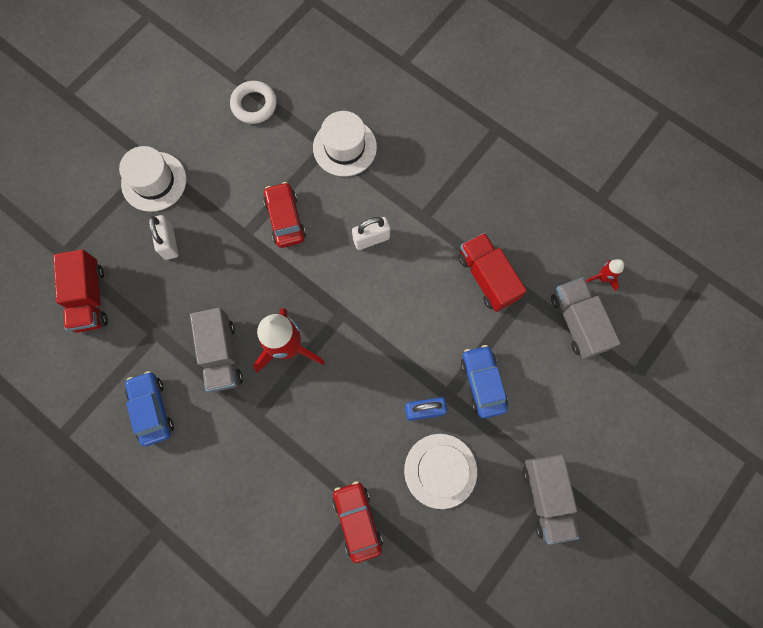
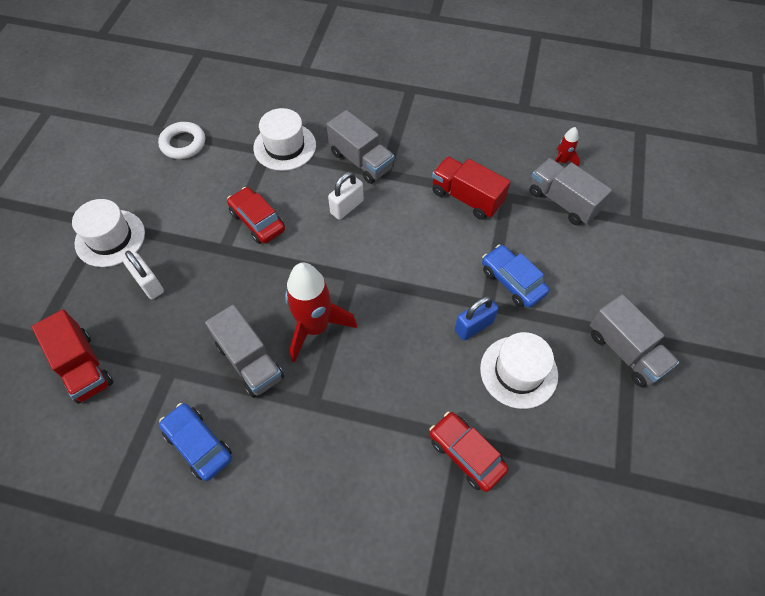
camera: 25 degrees left, 15 degrees down
(408, 194) = (361, 161): none -> grey truck

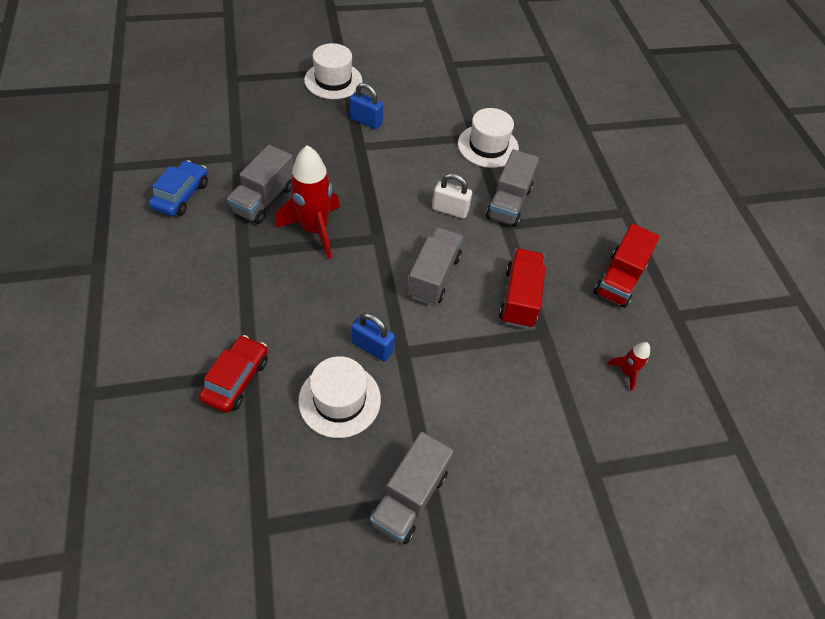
camera: 60 degrees right, 5 degrees down
(83, 366) = (219, 110): red truck -> red truck (619, 279)
(149, 284) = (304, 116): white padlock -> none
(183, 144) = (447, 85): white ring -> none
(191, 230) = (366, 121): none -> blue padlock
(257, 221) = (398, 156): red car -> none
(512, 281) = (441, 366): blue car -> none
(563, 202) = (571, 387): grey truck -> grey truck (434, 276)

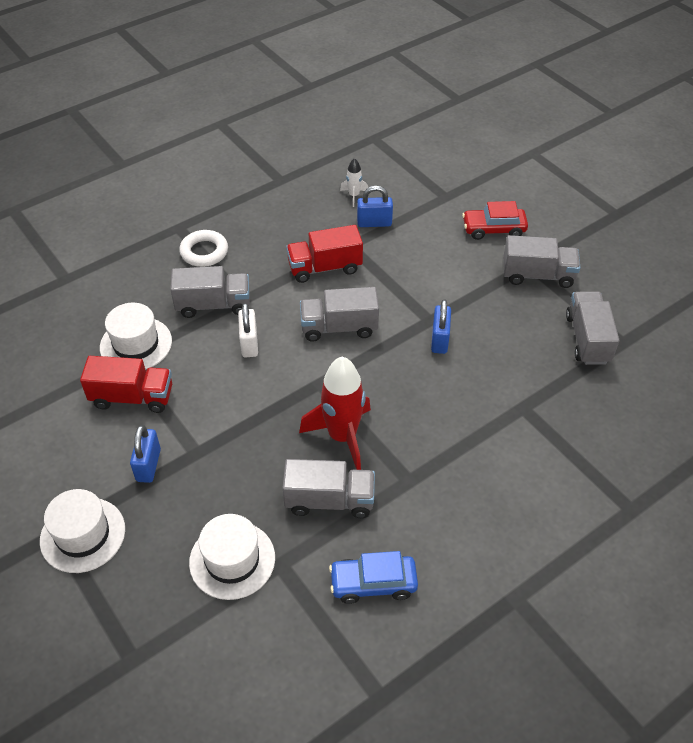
camera: 110 degrees left, 5 degrees down
(236, 379) = (535, 413): red car -> red car (493, 229)
(288, 489) = (587, 339): none -> grey truck
(339, 400) = (500, 340): white hat -> white hat (232, 560)
(571, 371) = (374, 223): none -> blue padlock
(582, 218) = (204, 252): none -> white ring
(619, 279) = (263, 216): red truck -> red truck (132, 397)
(626, 372) = (354, 196): red rocket -> white rocket

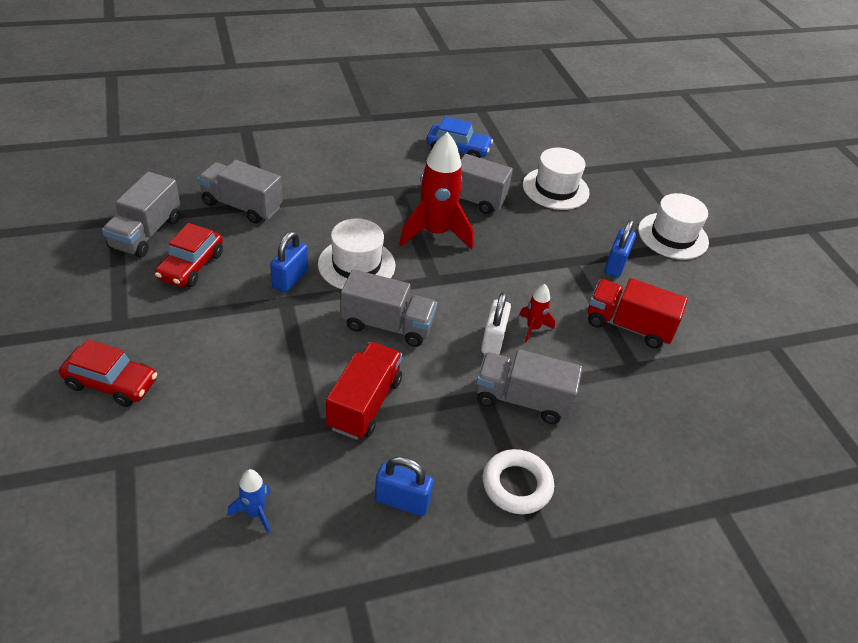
camera: 165 degrees left, 5 degrees down
(136, 344) = (622, 381): white hat -> white hat (356, 265)
(218, 366) = (533, 328): none -> red rocket
(325, 267) = (365, 404): red truck -> red truck turned 75 degrees counterclockwise
(354, 196) = (255, 513): white rocket -> blue rocket
(374, 223) = (258, 450): blue padlock -> blue padlock (402, 501)
(524, 323) = (191, 266): none -> red car
(538, 275) = (123, 308): grey truck -> grey truck (242, 206)

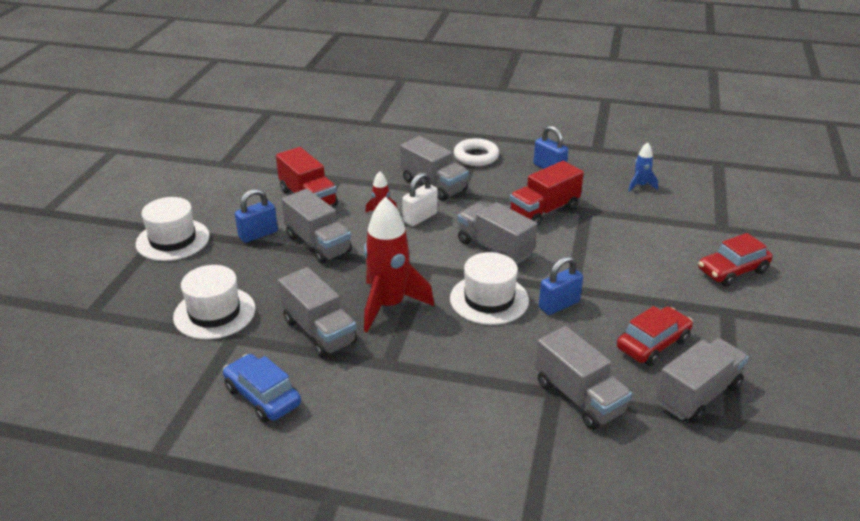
camera: 145 degrees left, 10 degrees down
(111, 383) = (732, 271): red car -> red car turned 75 degrees counterclockwise
(554, 272) = (318, 244): none -> grey truck

